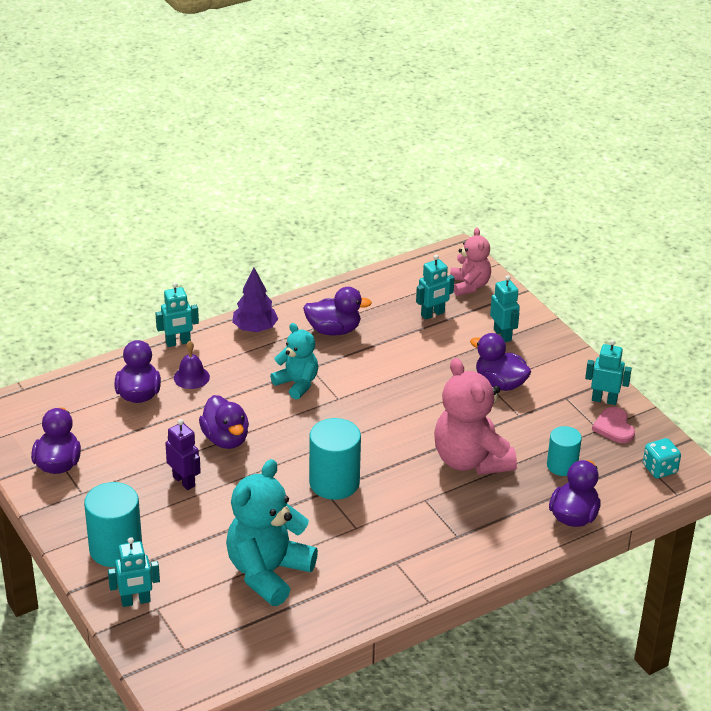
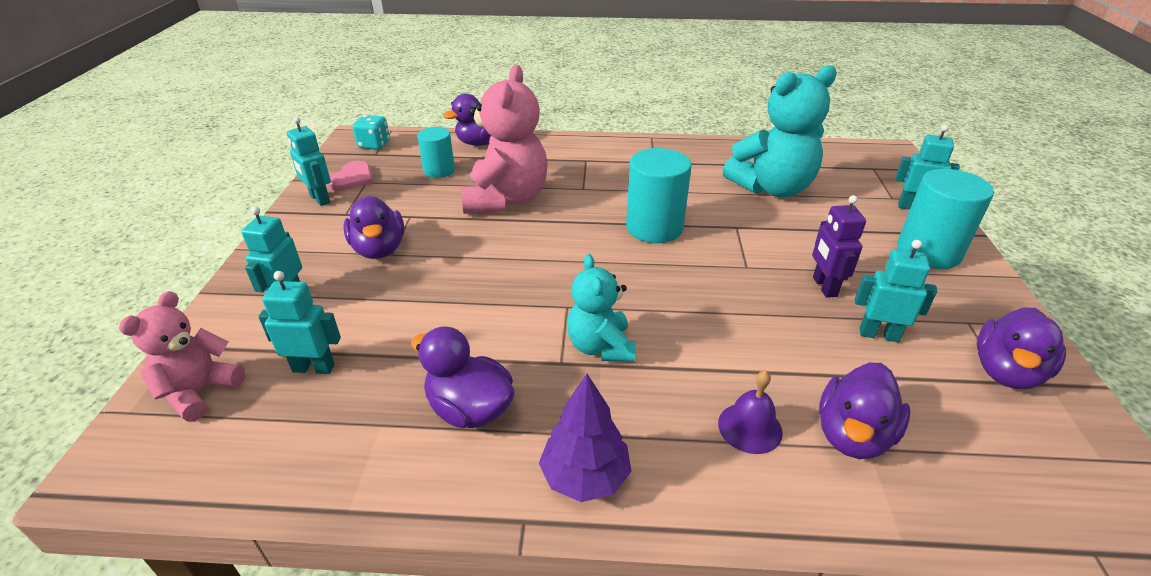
camera: 145 degrees left, 0 degrees up
(178, 343) = (741, 516): turquoise robot -> turquoise robot (878, 334)
(225, 439) = (746, 314): purple duck -> none

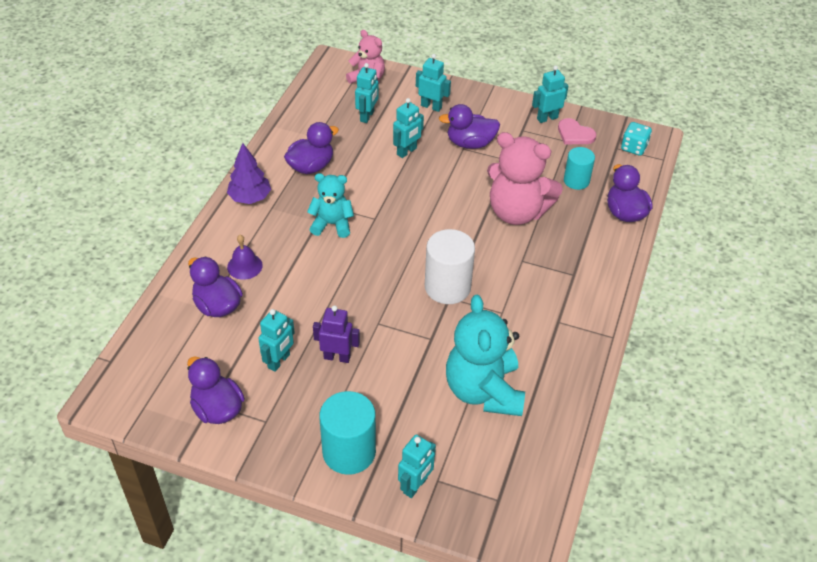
camera: 105 degrees right, 10 degrees up
(407, 303) = (407, 151): none -> turquoise robot
(654, 228) = (447, 287): turquoise cylinder -> white cylinder

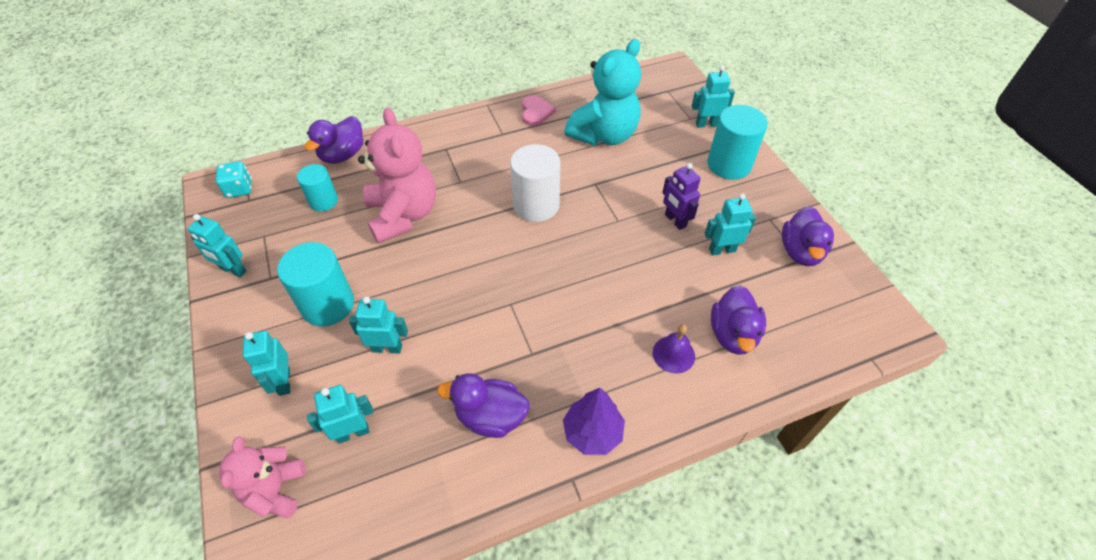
camera: 130 degrees left, 5 degrees up
(332, 224) = (552, 330): turquoise teddy bear -> none
(470, 143) = (328, 305): purple duck -> turquoise cylinder
(575, 134) = (247, 236): pink heart -> pink heart (536, 112)

